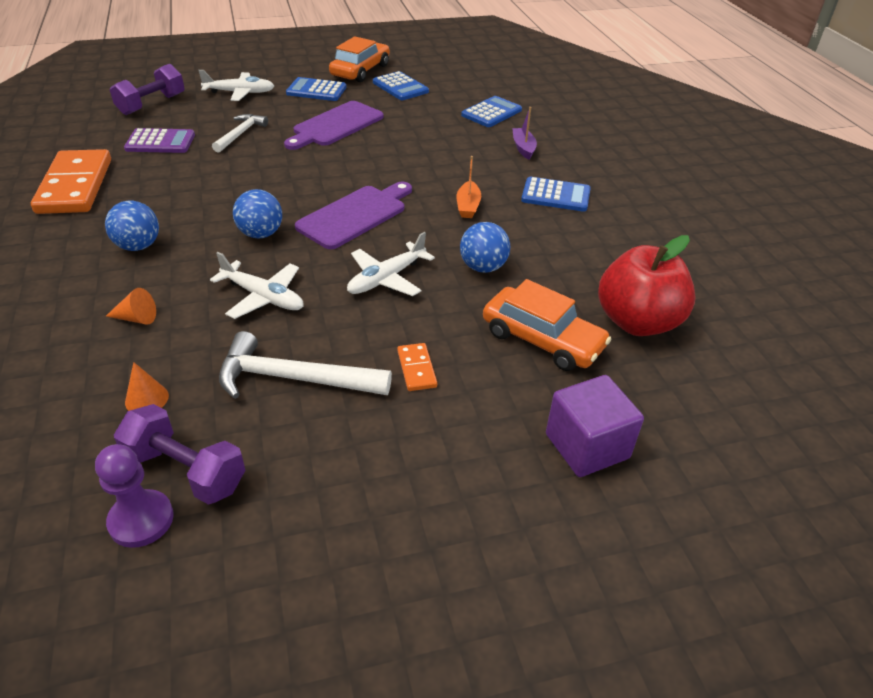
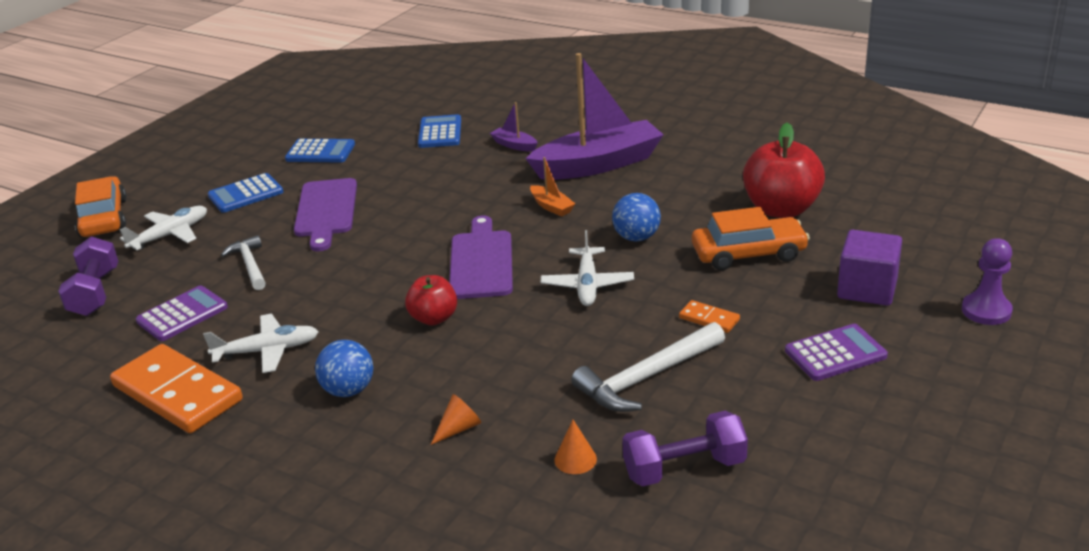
camera: 40 degrees left, 10 degrees down
(141, 520) = (711, 508): purple pawn -> purple pawn (986, 311)
(261, 234) = (434, 318): blue ball -> red apple
(263, 297) = (525, 352): white plane -> white plane (267, 351)
(360, 70) = (253, 157): orange car -> orange car (104, 218)
(455, 480) = (835, 353): none -> purple calculator
(555, 195) = (598, 164): blue calculator -> purple boat

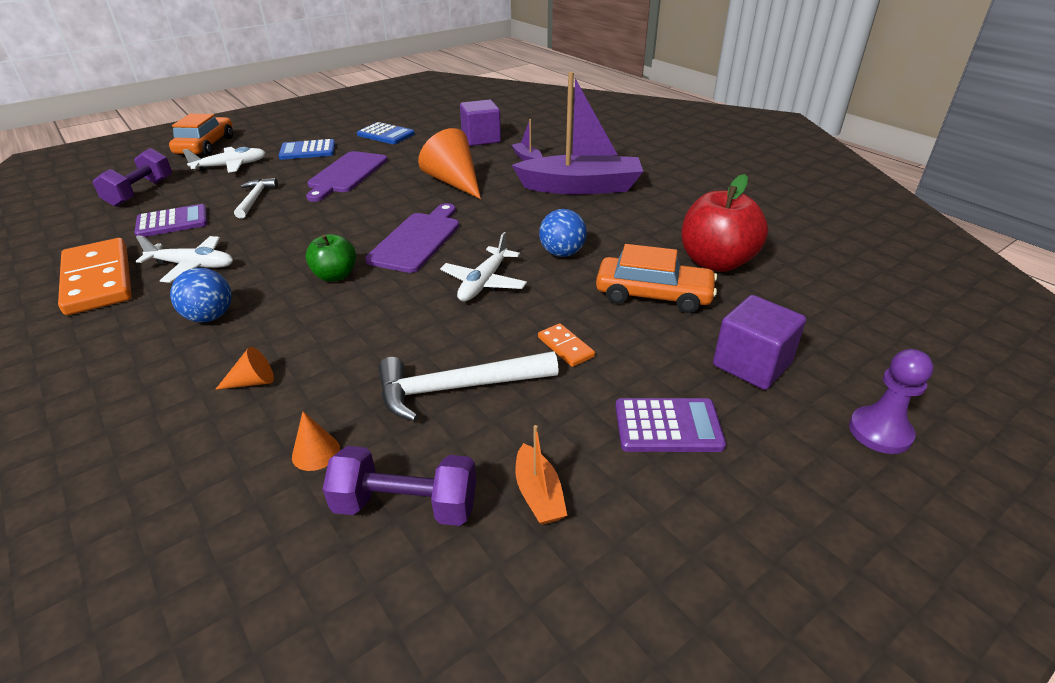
camera: 20 degrees right, 5 degrees up
(434, 318) = (335, 276): red apple -> green apple
(440, 132) = (481, 139): blue calculator -> purple cube
(459, 191) = (454, 182): none -> orange cone
(551, 206) = (513, 211): orange boat -> orange boat (538, 494)

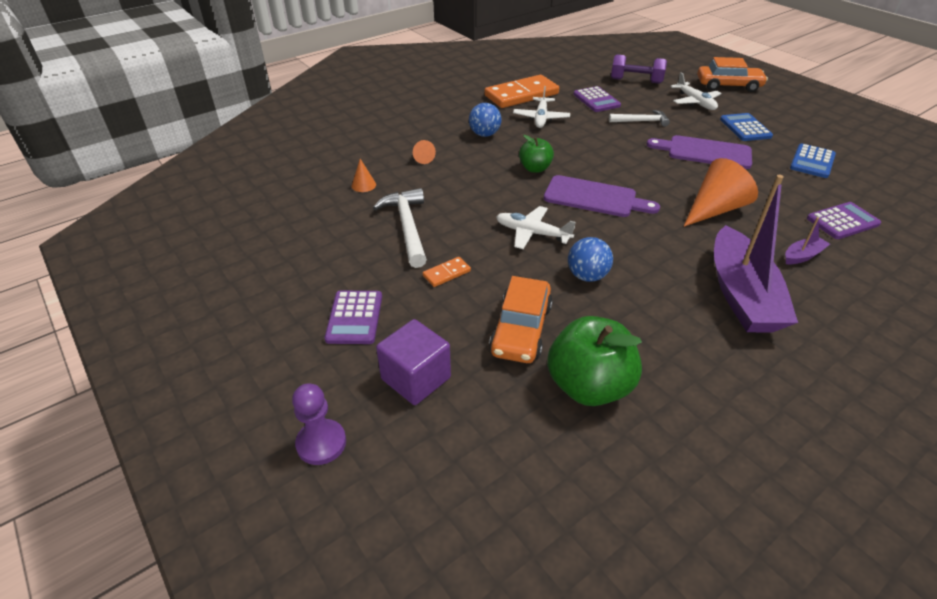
camera: 90 degrees right, 5 degrees up
(406, 505) = (320, 216): purple dumbbell -> none
(481, 139) = (842, 221): purple cube -> purple calculator
(538, 494) = (313, 259): orange boat -> none
(716, 262) = (589, 386): red apple -> green apple

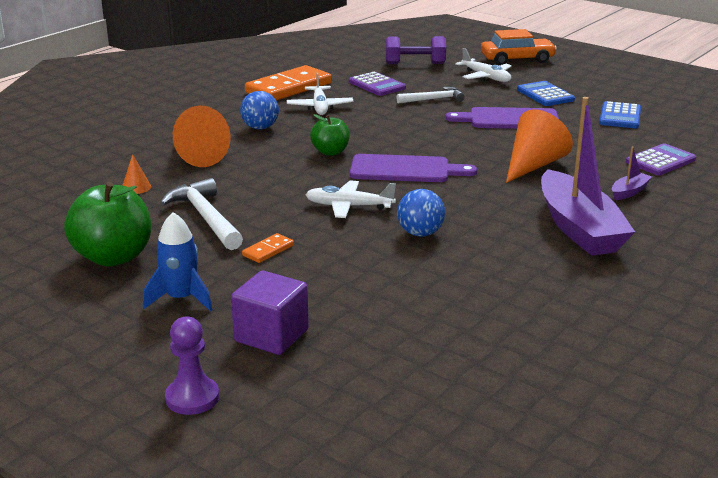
camera: 15 degrees left, 15 degrees down
(354, 318) = (181, 299): purple calculator -> blue rocket
(423, 158) = (196, 156): orange cone -> orange cone, size x2.17
(521, 329) = (367, 283): orange car -> none
(589, 386) = (452, 315): green apple -> green apple (113, 257)

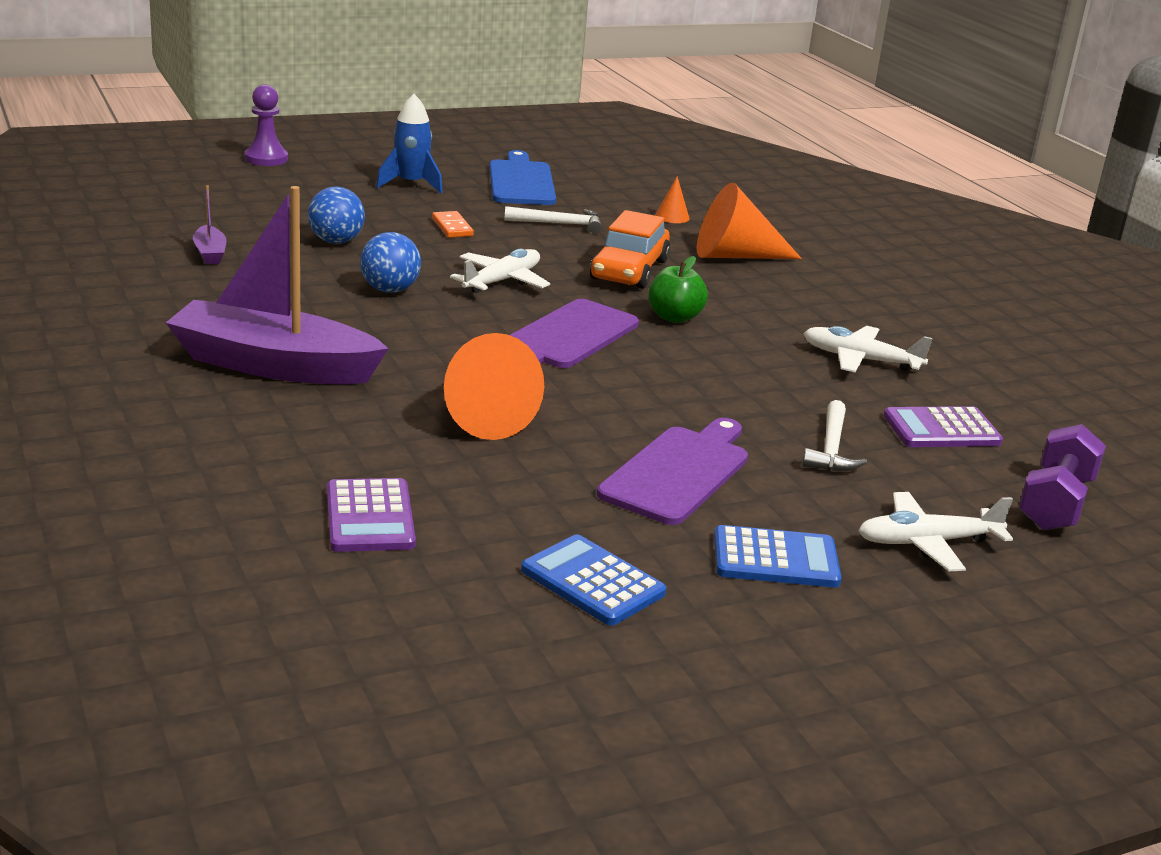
camera: 115 degrees right, 0 degrees up
(113, 257) = (521, 181): green apple -> blue cutting board
(206, 217) = (560, 224): white hammer -> white hammer, size x0.64
(260, 128) = (803, 305): blue ball -> blue ball (336, 241)
(271, 335) = (304, 193): purple cube -> none
(288, 88) = (968, 364): orange domino -> none
(517, 59) = (1036, 630): orange car -> orange car (629, 270)
(629, 192) = (312, 440): purple boat -> purple boat (210, 253)

